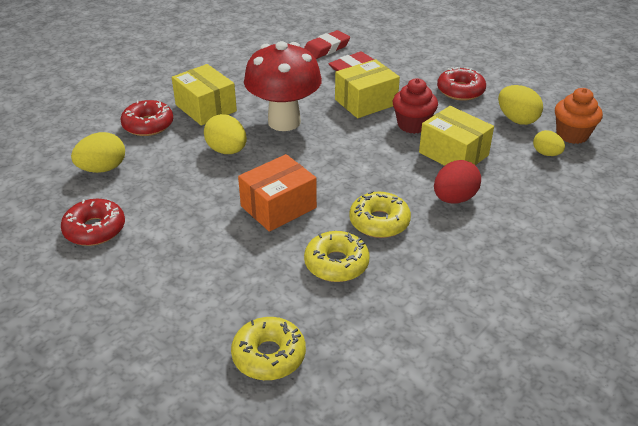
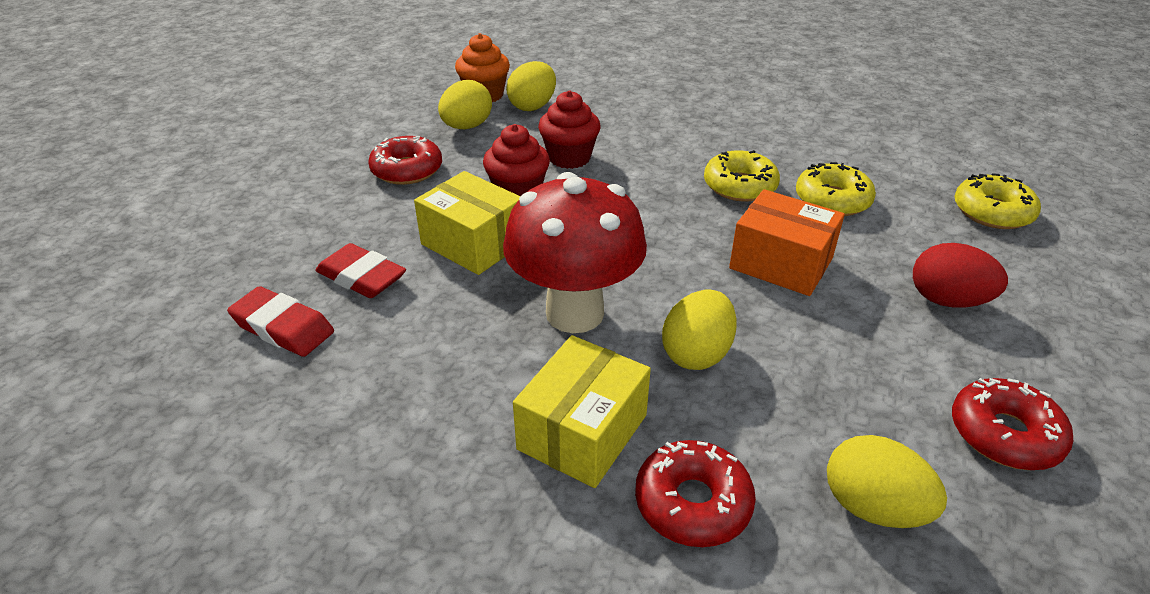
camera: 110 degrees left, 0 degrees up
(453, 154) = (569, 158): yellow box -> red cupcake
(454, 198) = (658, 148): red egg -> red egg (947, 300)
(546, 153) = (532, 106): yellow egg -> yellow egg, size x1.55

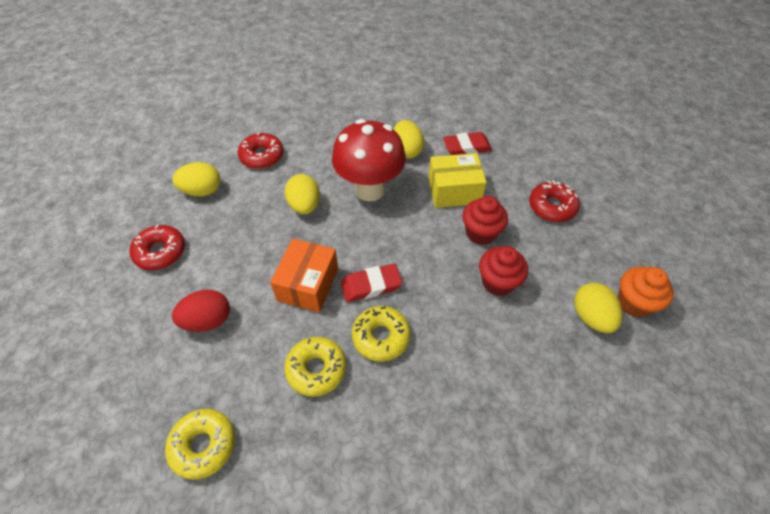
camera: 135 degrees right, 15 degrees up
(283, 327) = (456, 116): red eraser -> red eraser (371, 285)
(467, 127) = (587, 262): yellow egg -> yellow egg (406, 151)
(582, 432) = (316, 153): yellow box -> none
(781, 263) = (308, 284): orange box -> orange box turned 60 degrees counterclockwise

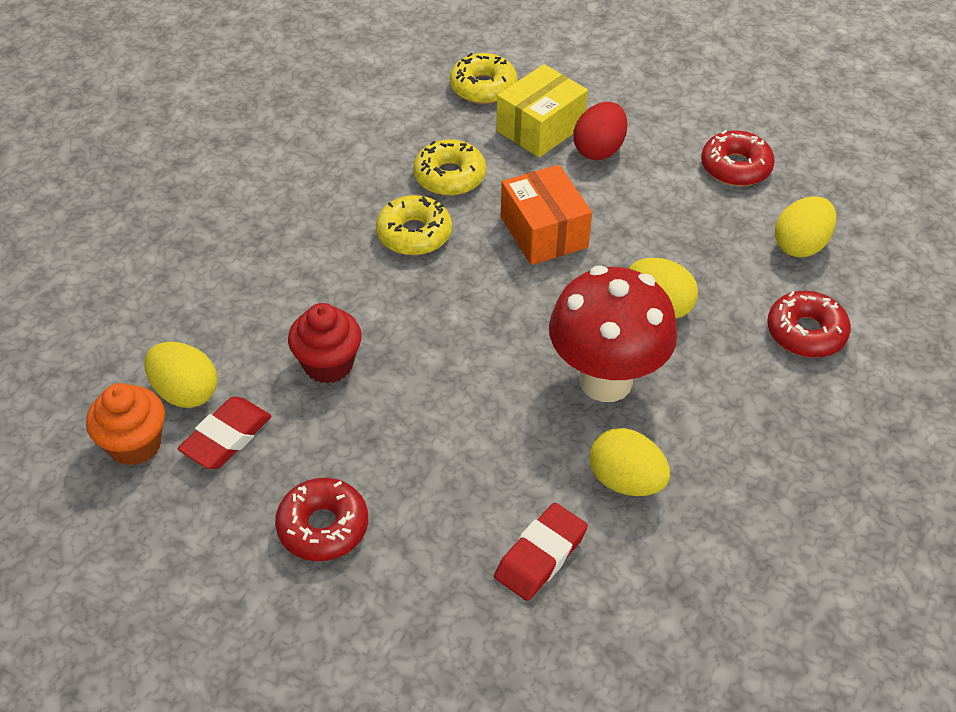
camera: 140 degrees right, 5 degrees down
(371, 285) = (475, 271): red eraser -> red eraser (226, 437)
(454, 191) = (489, 457): yellow box -> yellow box (540, 128)
(480, 233) = (398, 415): red cupcake -> none

